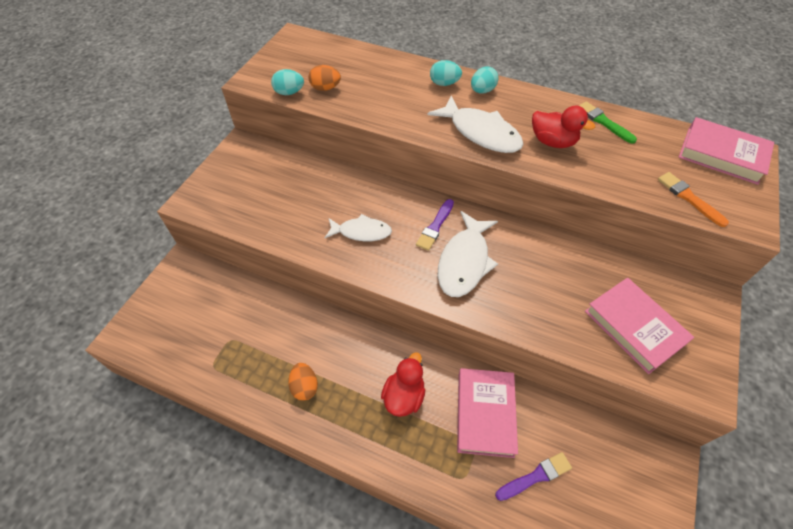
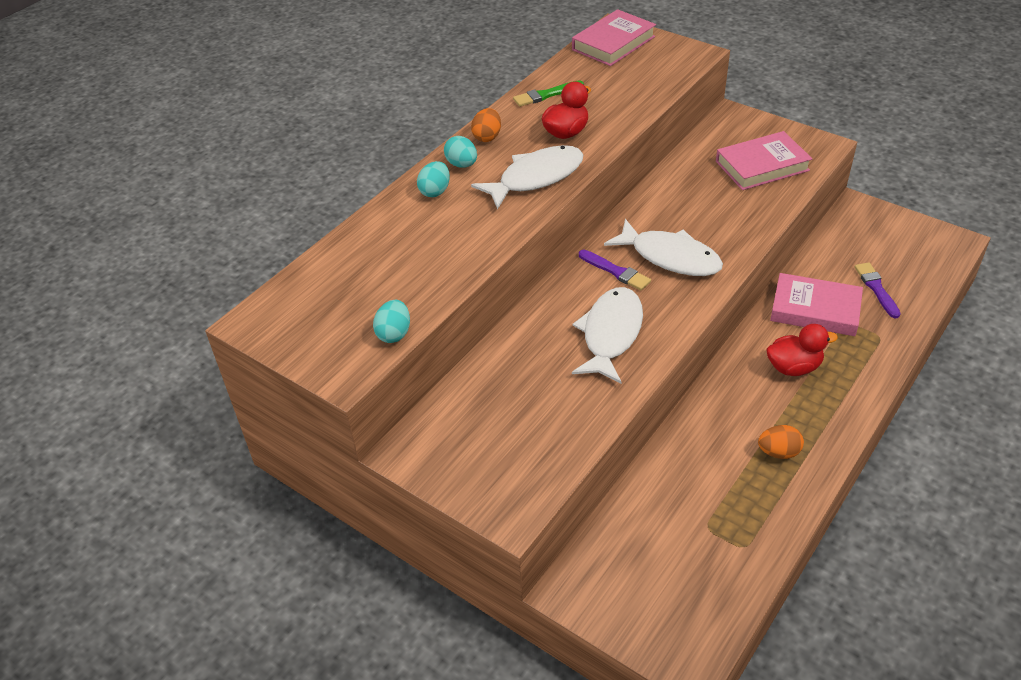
camera: 75 degrees left, 10 degrees down
(325, 88) = (399, 297): orange egg -> orange egg (487, 137)
(361, 232) = (611, 334): white fish -> white fish, size x1.54
(404, 396) = (793, 367): red duck -> red duck turned 135 degrees clockwise
(689, 198) = (663, 74): orange brush -> none

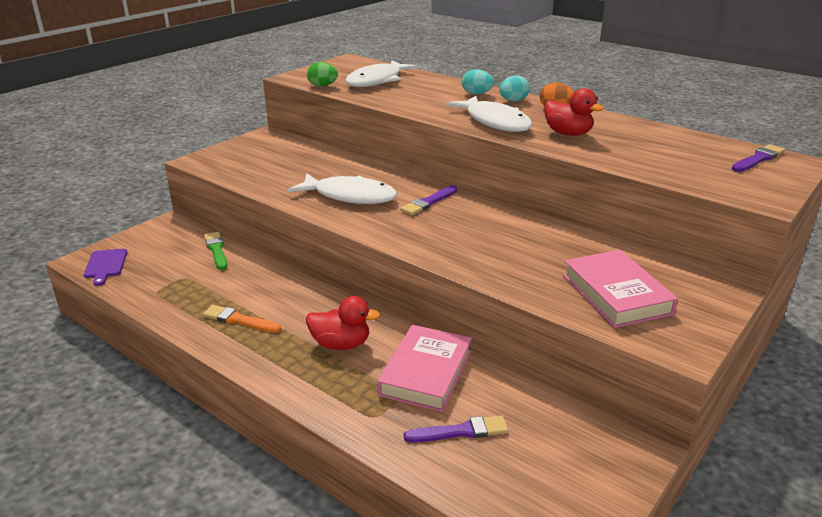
camera: 90 degrees right, 15 degrees down
(394, 333) = (322, 86): turquoise egg -> green egg
(546, 95) = (632, 128): green brush -> green brush (216, 250)
(613, 43) = (758, 159): pink book -> purple brush
(670, 257) = (446, 227): white fish -> white fish (377, 81)
(697, 628) = (105, 265): none -> purple cutting board
(778, 452) = (239, 320): orange egg -> orange brush
(793, 367) = (341, 344): red duck -> red duck turned 75 degrees counterclockwise

